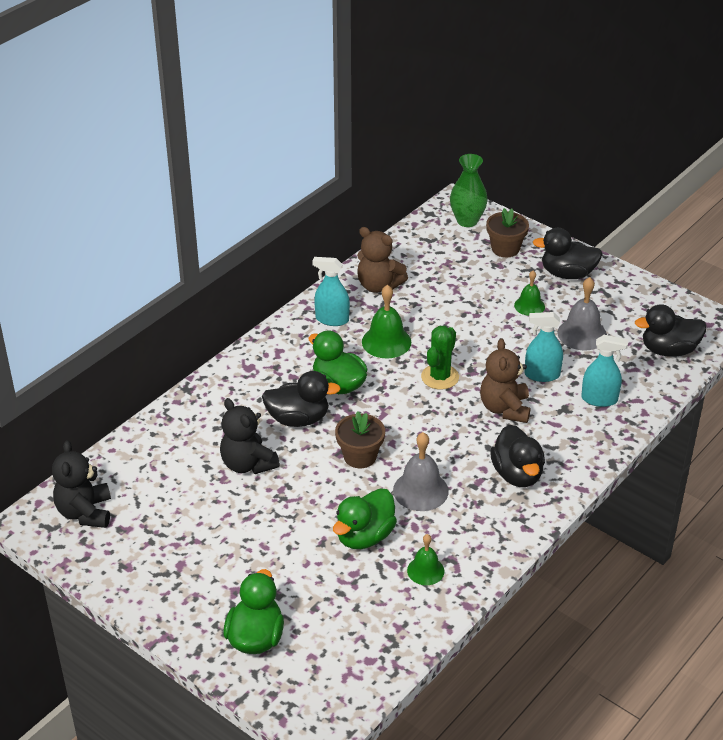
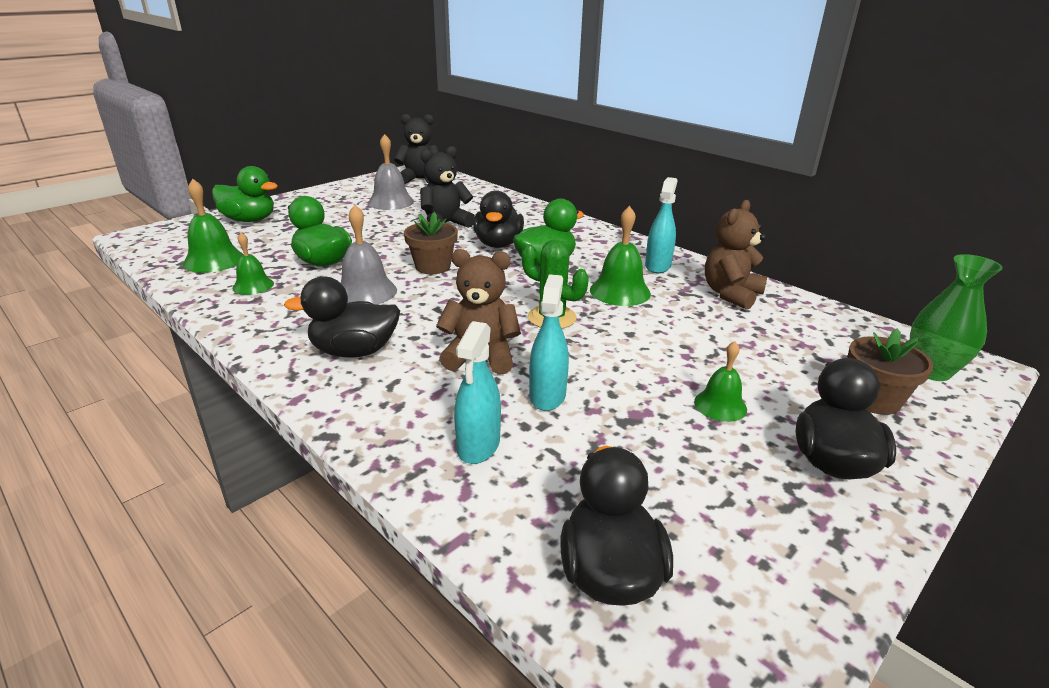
camera: 95 degrees right, 10 degrees down
(375, 623) = (214, 260): none -> green bell
(582, 334) = (652, 452): grey bell -> grey bell (391, 202)

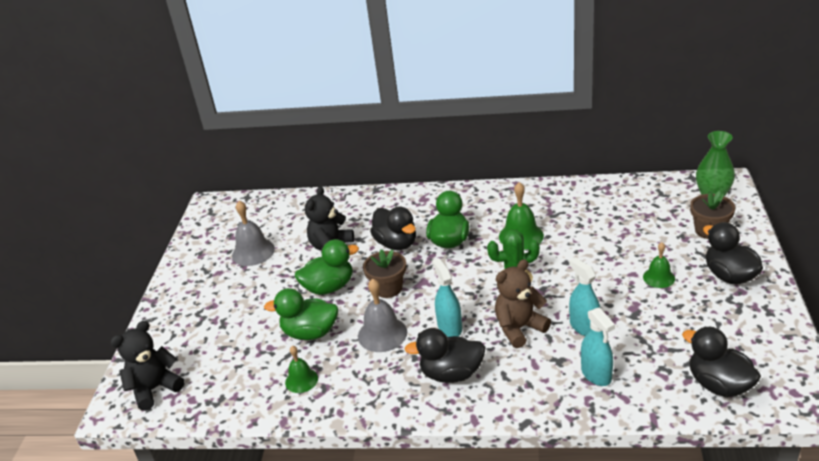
camera: 35 degrees left, 5 degrees up
(214, 260) = (229, 383): green bell -> none
(249, 220) = (177, 336): green duck -> green duck (329, 287)
(354, 351) = (451, 374): black duck -> black duck turned 45 degrees clockwise
(420, 179) = (232, 216): black teddy bear -> black teddy bear (155, 389)
(657, 266) = (513, 202): turquoise spray bottle -> turquoise spray bottle (449, 327)
(731, 294) = (576, 201): brown teddy bear -> none

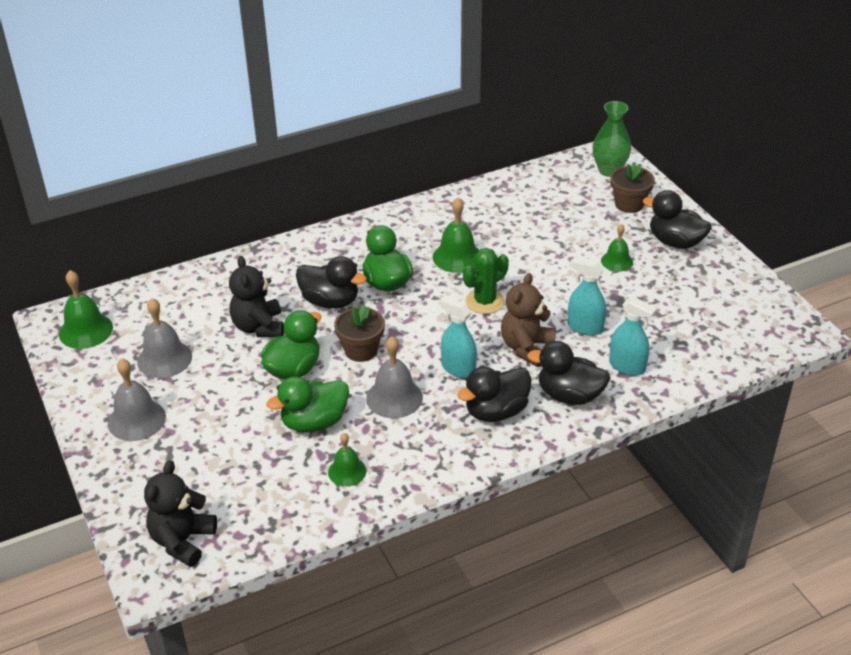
camera: 35 degrees left, 5 degrees up
(201, 289) = (136, 420): none -> grey bell
(223, 217) = (86, 330): none -> green bell
(719, 384) = (732, 340): black duck -> black duck (569, 395)

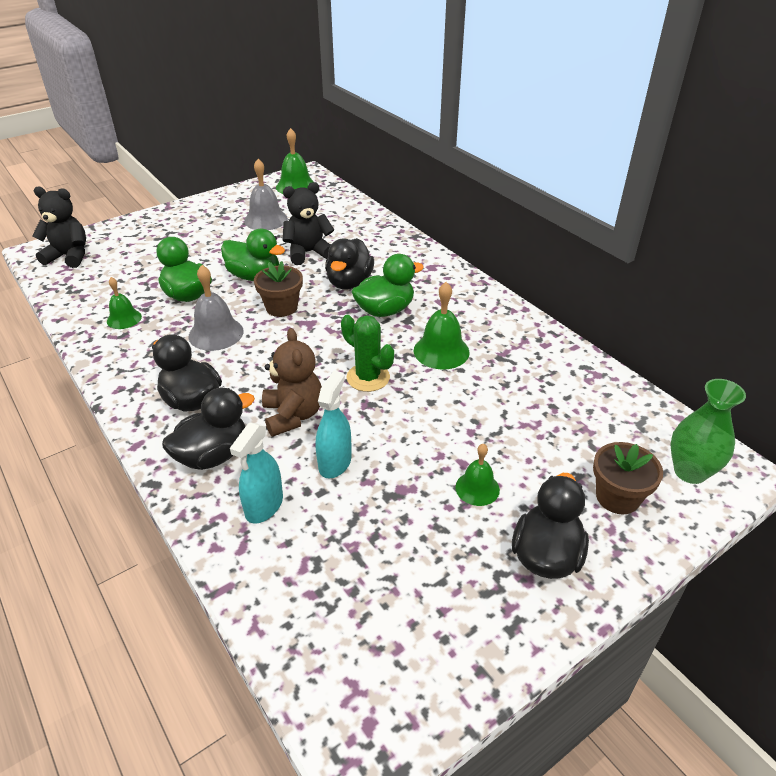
camera: 80 degrees right, 0 degrees up
(136, 420) = (198, 220): grey bell -> none
(458, 368) = (257, 368): turquoise spray bottle -> none
(526, 348) = (293, 415): brown teddy bear -> brown teddy bear turned 60 degrees clockwise
(569, 395) = (213, 455): black duck -> black duck turned 45 degrees clockwise

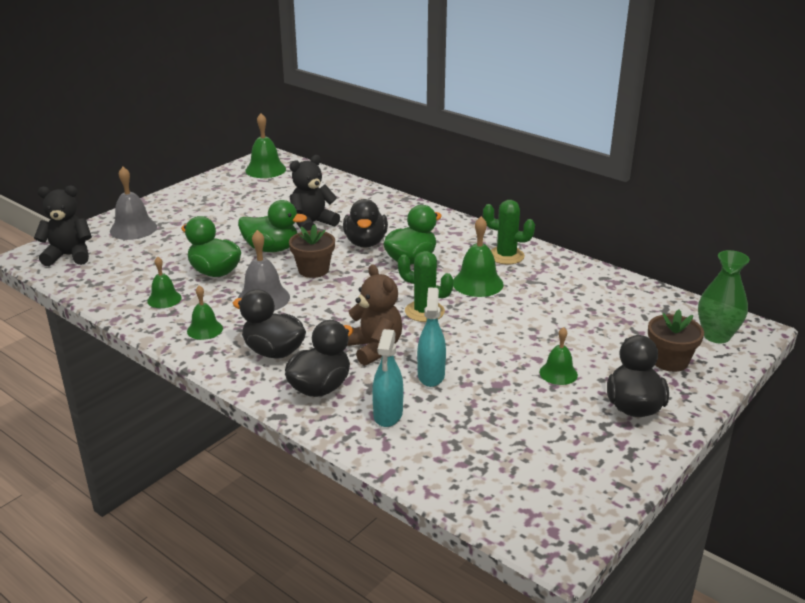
camera: 15 degrees left, 10 degrees down
(141, 361) = (205, 329): none -> green bell
(265, 219) = (253, 201): grey bell -> grey bell (133, 229)
(487, 321) = (506, 256): none -> green cactus

